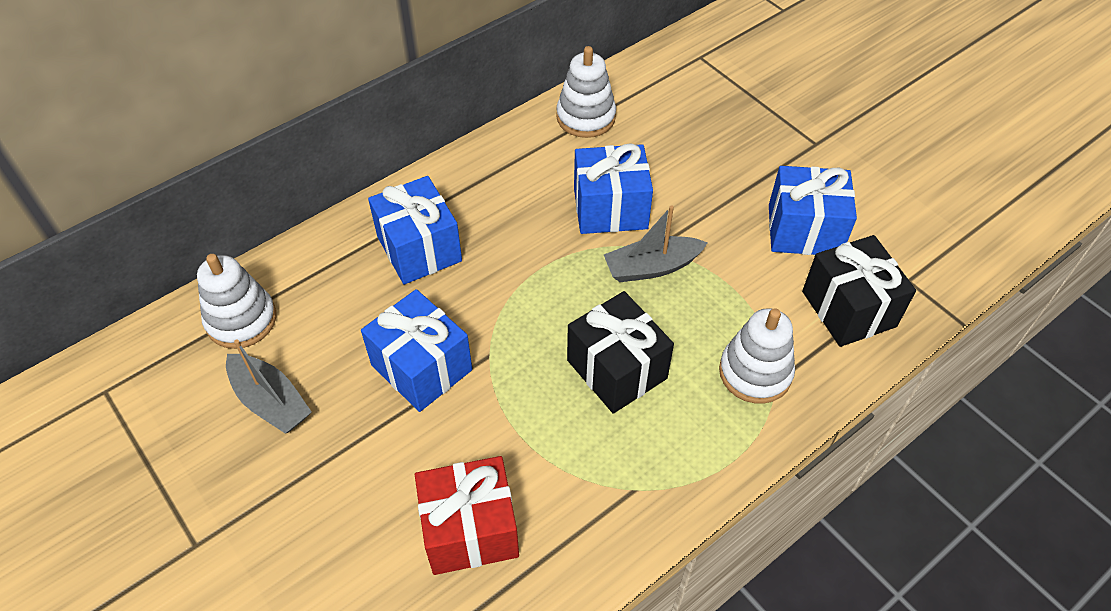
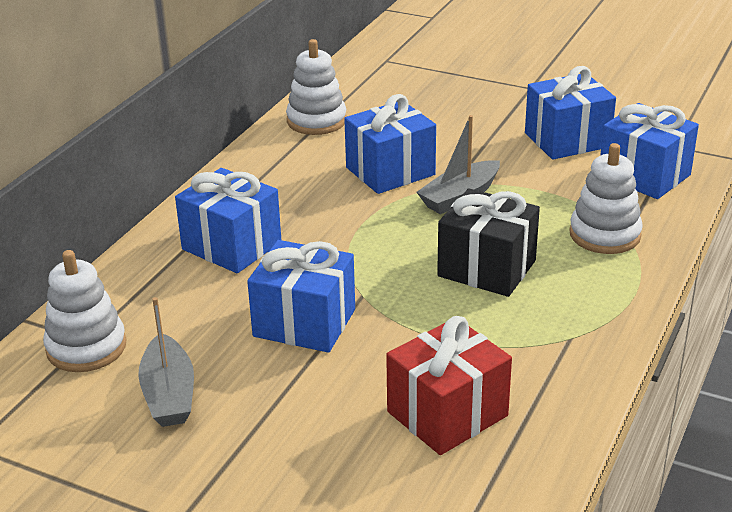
camera: 25 degrees left, 20 degrees down
(270, 401) = (169, 394): grey boat -> grey boat turned 60 degrees clockwise
(848, 309) = (644, 175): black gift -> blue gift

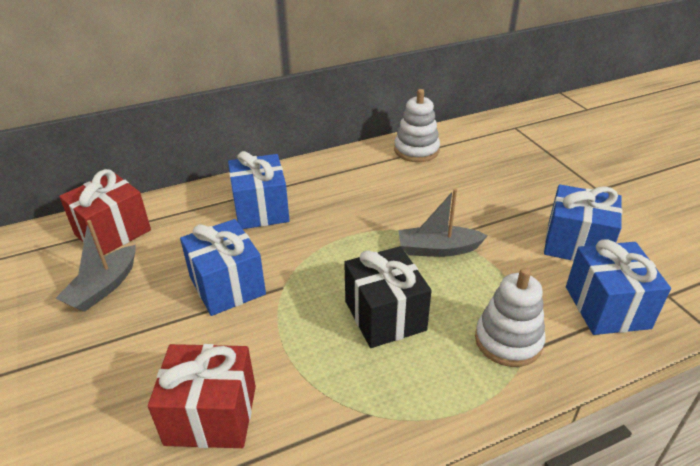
camera: 40 degrees right, 5 degrees up
(86, 347) = (113, 232): white stacking toy -> red gift
(390, 171) = (416, 206): blue gift -> none

